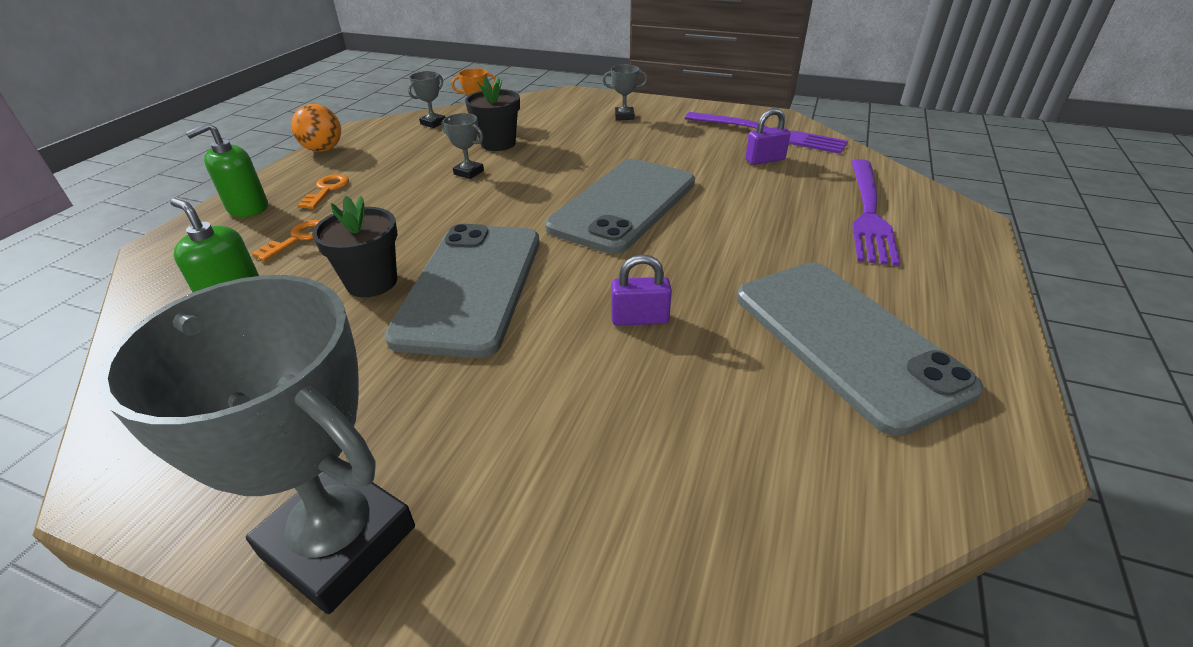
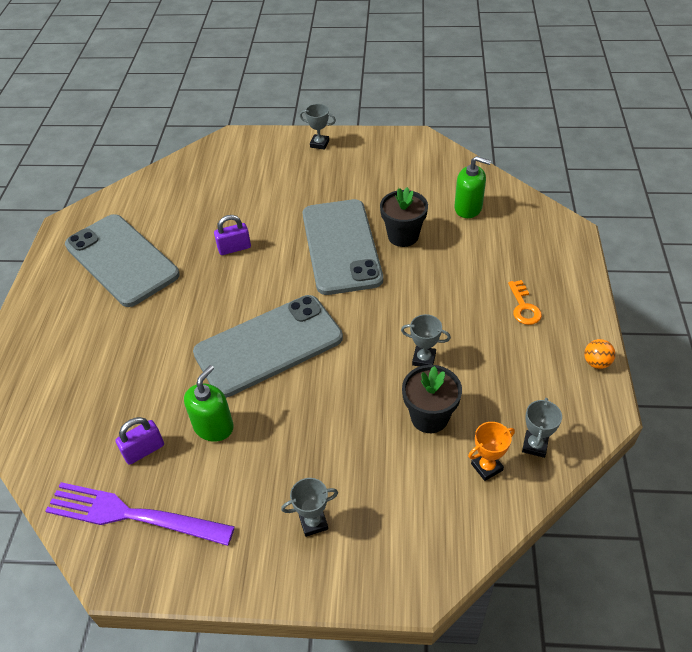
camera: 165 degrees right, 10 degrees up
(248, 208) = (560, 274): green soap dispenser -> green soap dispenser (213, 427)
(298, 239) = (486, 256): orange key -> none
(323, 149) = (596, 363): orange ball -> orange ball, size x0.63
(339, 541) = (319, 144): grey trophy -> grey trophy, size x0.42
(624, 205) = (268, 345): grey phone -> grey phone turned 45 degrees clockwise
(868, 213) = (69, 381): purple fork -> none

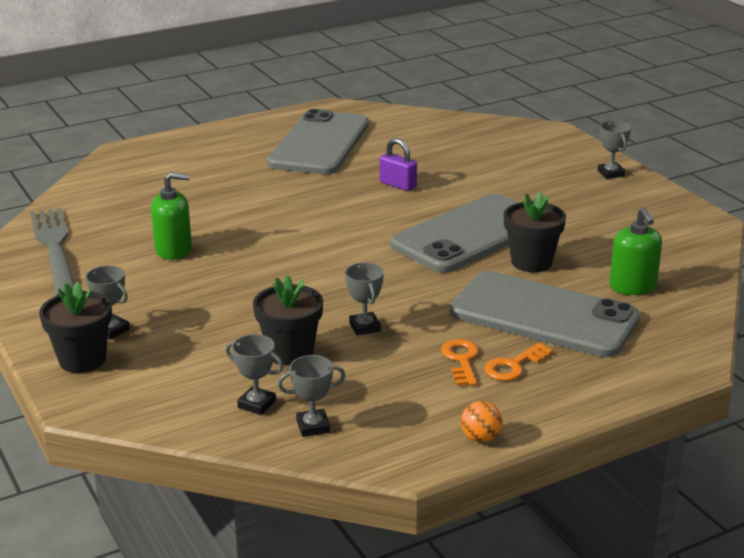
camera: 55 degrees right, 20 degrees down
(132, 515) = (55, 248): purple fork -> grey fork
(144, 450) = (121, 230): purple padlock -> none
(268, 345) = (293, 242): grey phone -> grey phone (543, 315)
(346, 562) = (82, 360): none -> black flower pot
(486, 467) = (256, 404): orange trophy -> grey trophy
(501, 329) = (461, 360): none -> orange key

